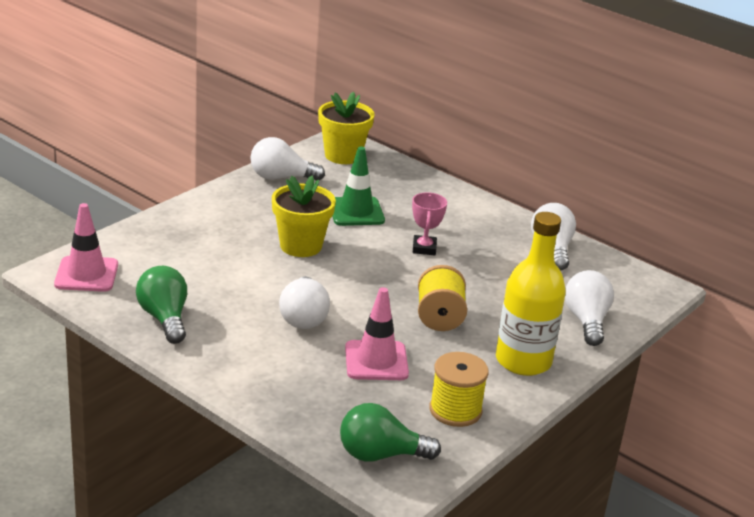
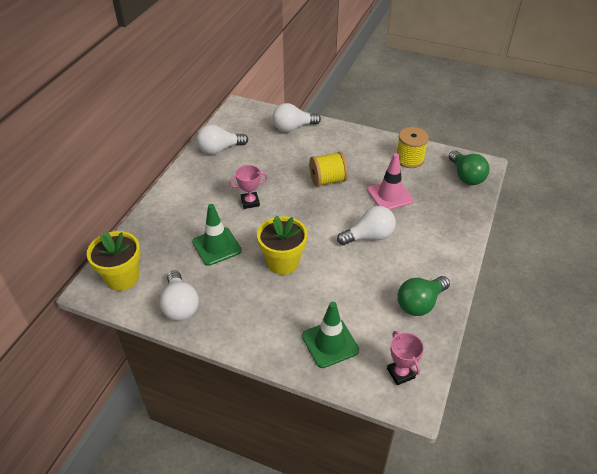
camera: 105 degrees left, 15 degrees up
(86, 274) = (400, 373): pink traffic cone -> pink trophy
(161, 245) = (330, 343): none -> green traffic cone
(523, 361) = (348, 144): yellow bottle -> none

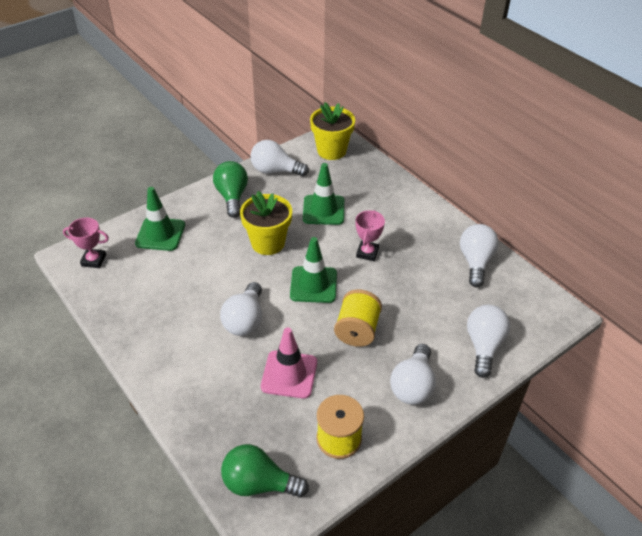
camera: 120 degrees right, 0 degrees up
(305, 216) = (313, 285): none -> green traffic cone
(347, 145) = (413, 385): none -> white light bulb
(420, 303) = (136, 311): green light bulb -> green light bulb (232, 197)

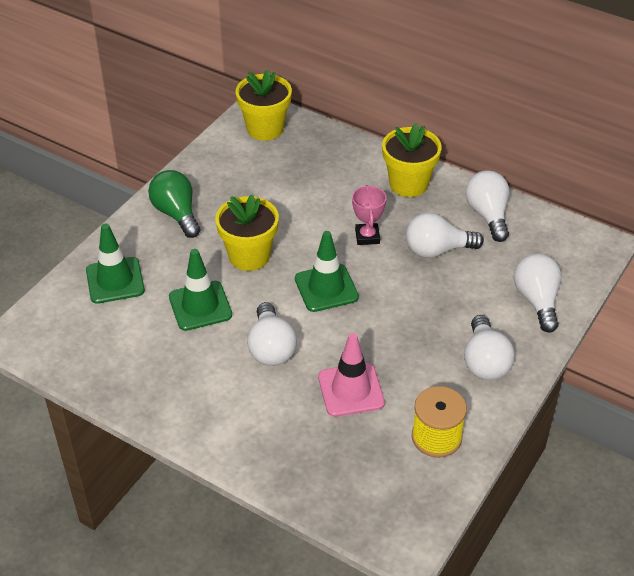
camera: 20 degrees left, 0 degrees up
(93, 260) = (51, 333): pink trophy -> none
(259, 483) = (378, 506): green light bulb -> none
(275, 171) = (211, 169): white light bulb -> white light bulb (437, 250)
(323, 210) = (293, 201): green traffic cone -> green traffic cone (200, 306)
(357, 330) = (399, 323): yellow spool -> none
(421, 220) = (408, 184): none -> yellow flower pot

